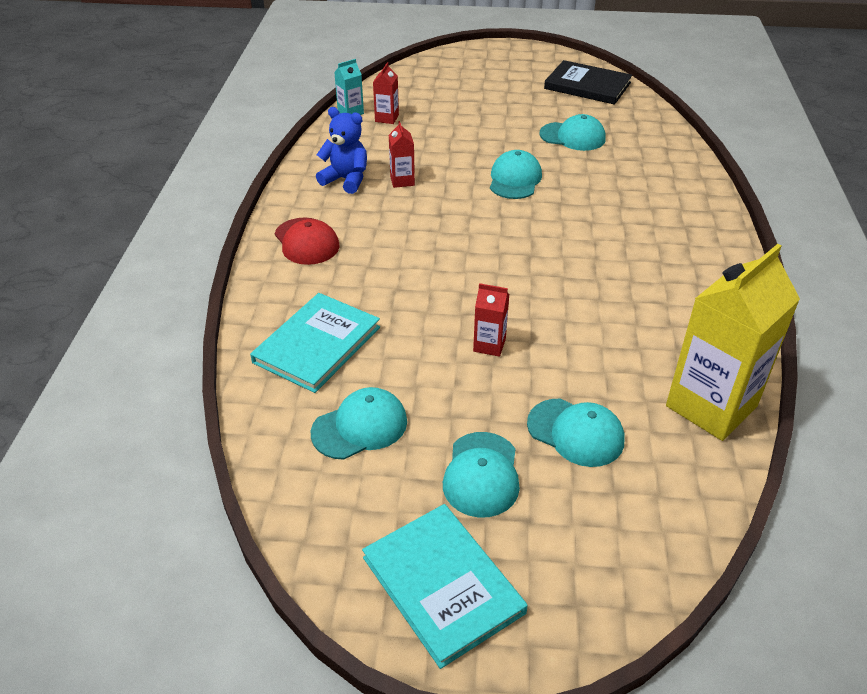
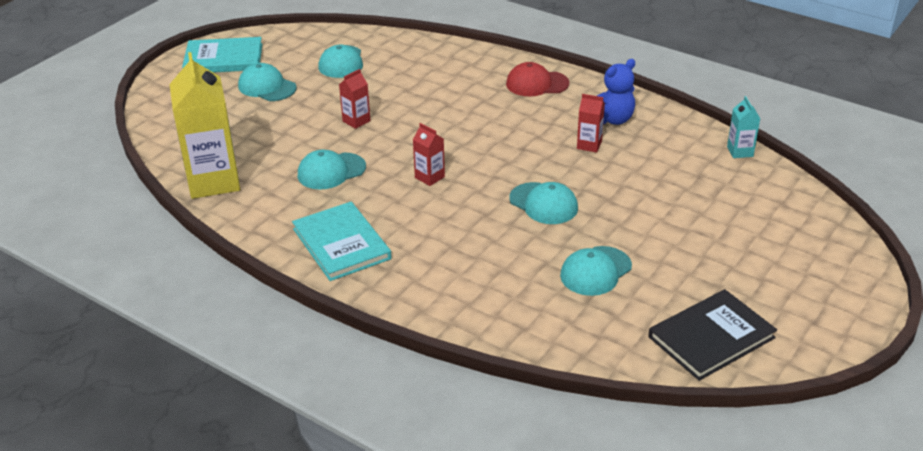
camera: 120 degrees right, 5 degrees down
(317, 344) = (421, 64): turquoise book -> turquoise book (341, 244)
(387, 118) = (714, 168): red carton -> red carton (429, 177)
(575, 432) = (256, 125): turquoise cap -> turquoise cap (331, 171)

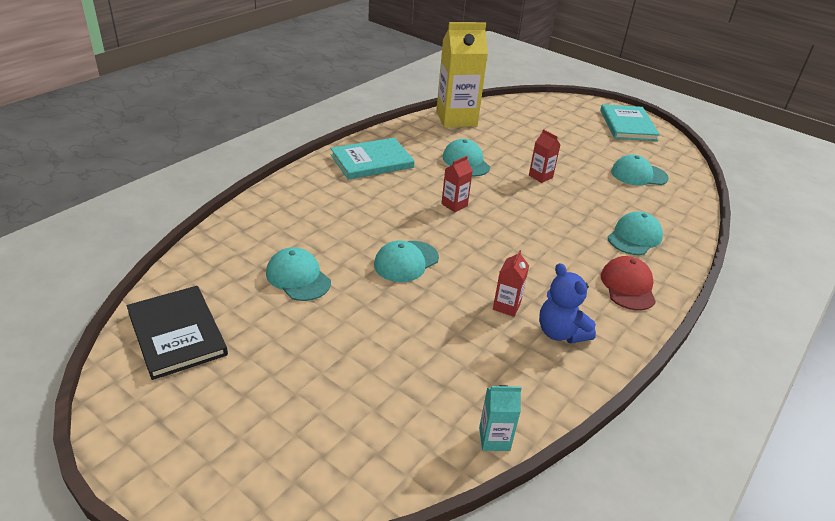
camera: 90 degrees right, 0 degrees up
(267, 87) = (588, 141): turquoise cap -> turquoise cap (634, 237)

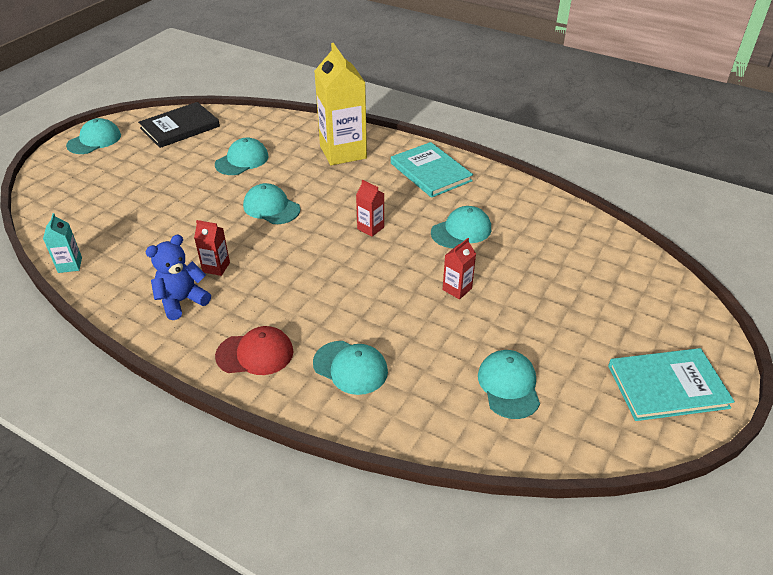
camera: 85 degrees right, 5 degrees up
(159, 439) = (94, 140): none -> turquoise cap
(456, 119) = (562, 218): yellow carton -> yellow carton (343, 152)

